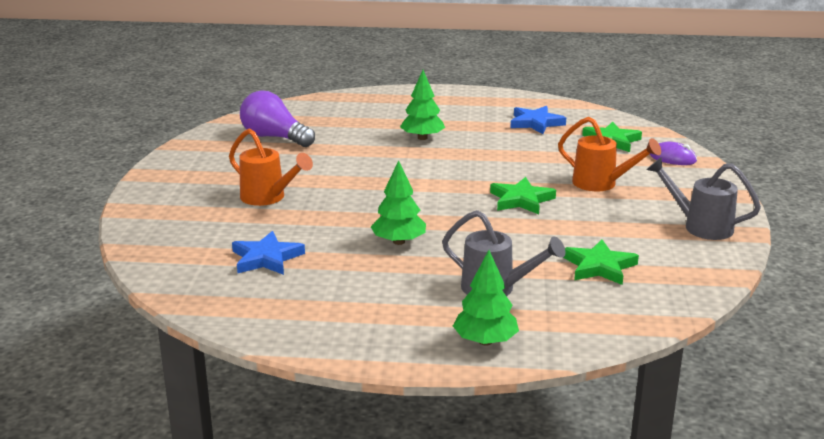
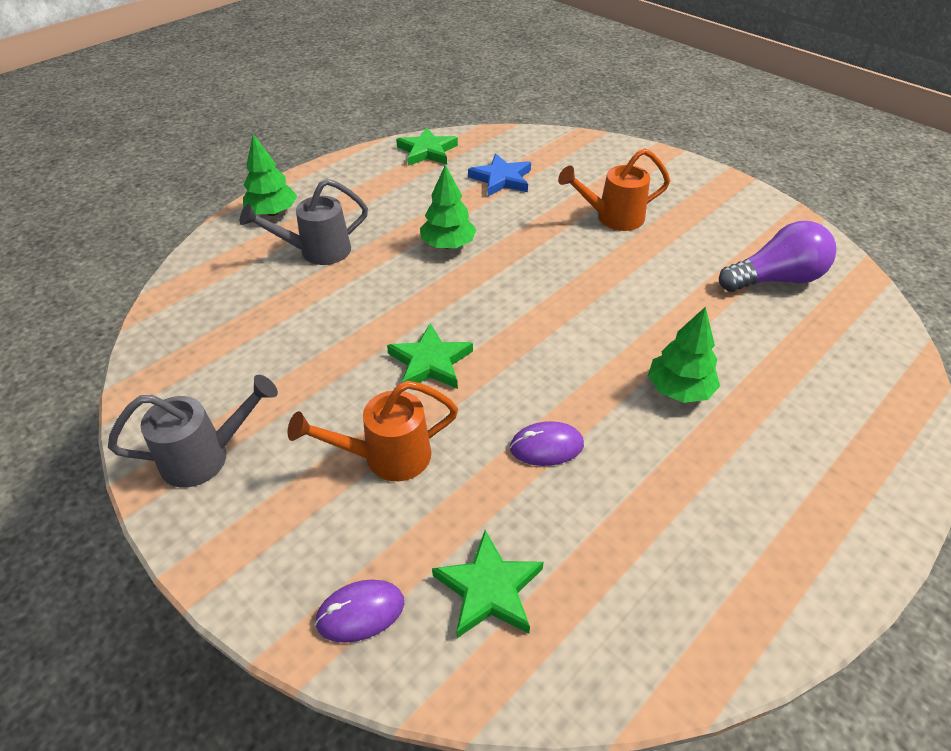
camera: 130 degrees right, 20 degrees up
(519, 153) = (546, 446): none -> purple mouse
(536, 123) = (639, 549): blue star -> none
(599, 266) = (261, 324): green star -> green star (427, 151)

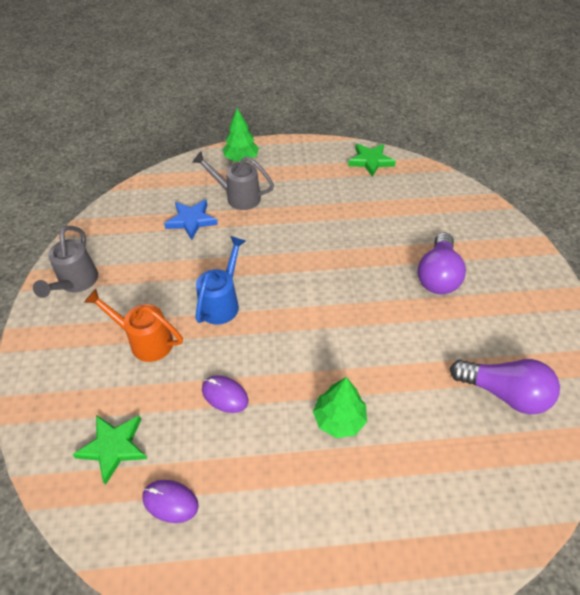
camera: 40 degrees right, 5 degrees up
(206, 457) = (76, 283): grey watering can -> grey watering can turned 75 degrees clockwise
(360, 612) = (54, 410): purple mouse -> purple mouse (170, 501)
(430, 362) = (222, 302): green star -> blue watering can
(448, 245) = (312, 234): green tree -> none
(501, 179) = (395, 206): blue star -> blue star (191, 221)
(612, 218) = (437, 275): orange watering can -> purple light bulb

